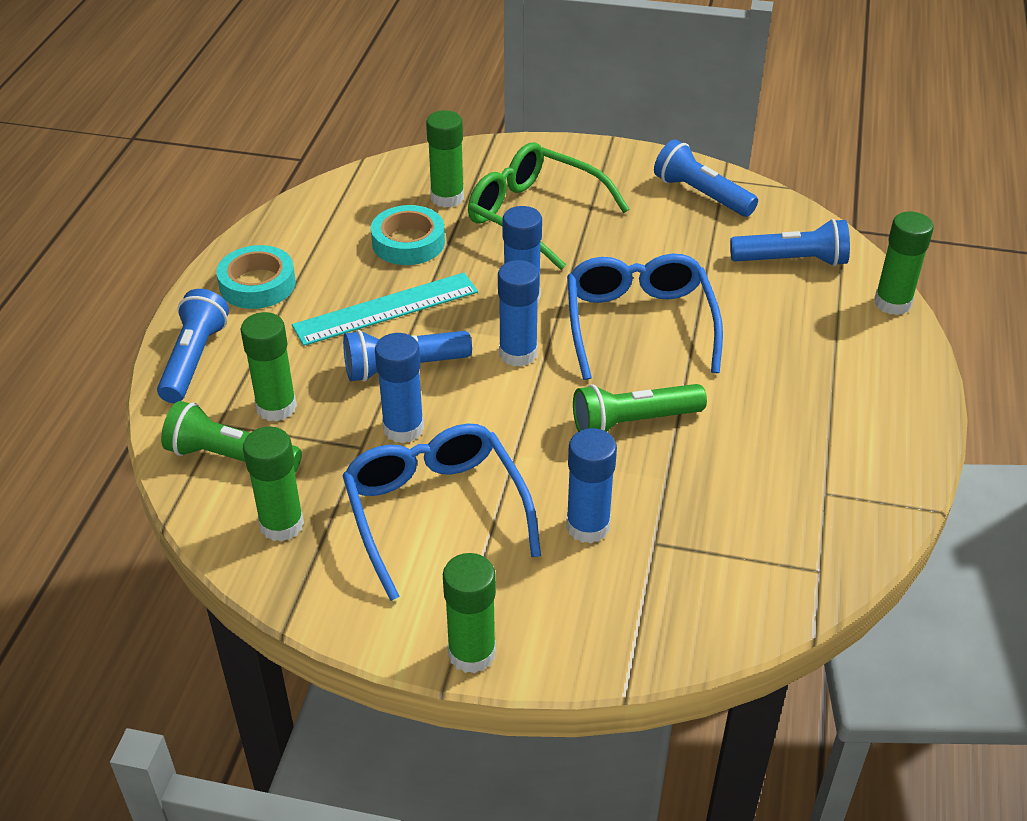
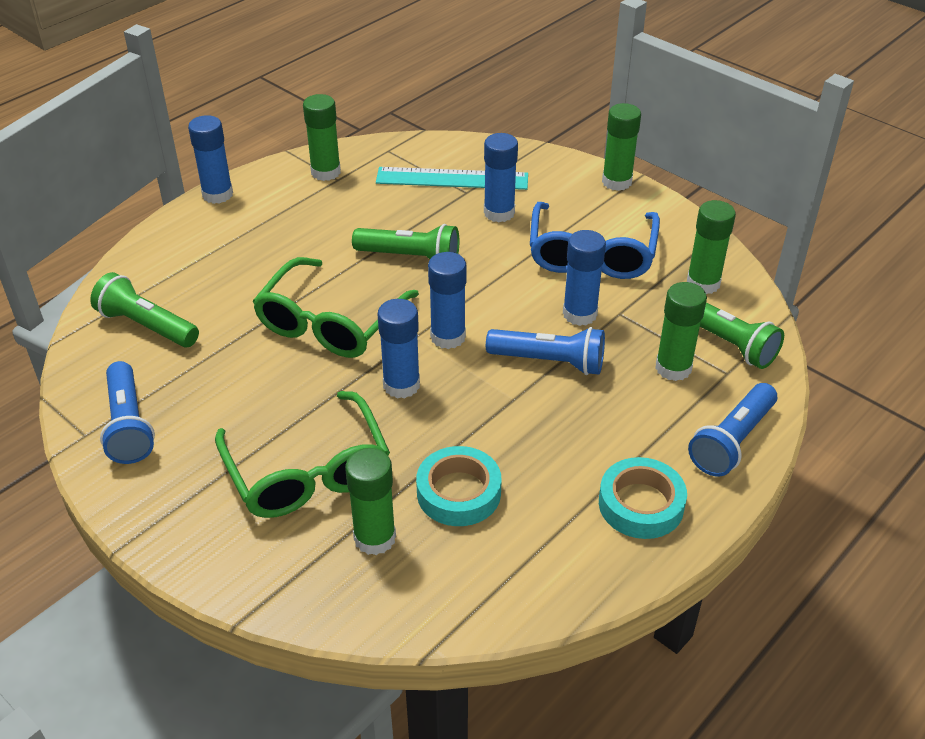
camera: 150 degrees left, 0 degrees up
(386, 309) = (529, 423): turquoise ruler -> turquoise ruler (452, 179)
(639, 324) = (330, 323): blue glasses -> green glasses
(791, 261) = (147, 326): blue flashlight -> green flashlight
(892, 303) = (127, 264): green glue stick -> green glue stick (326, 172)
(924, 412) = (217, 194): none -> blue glue stick

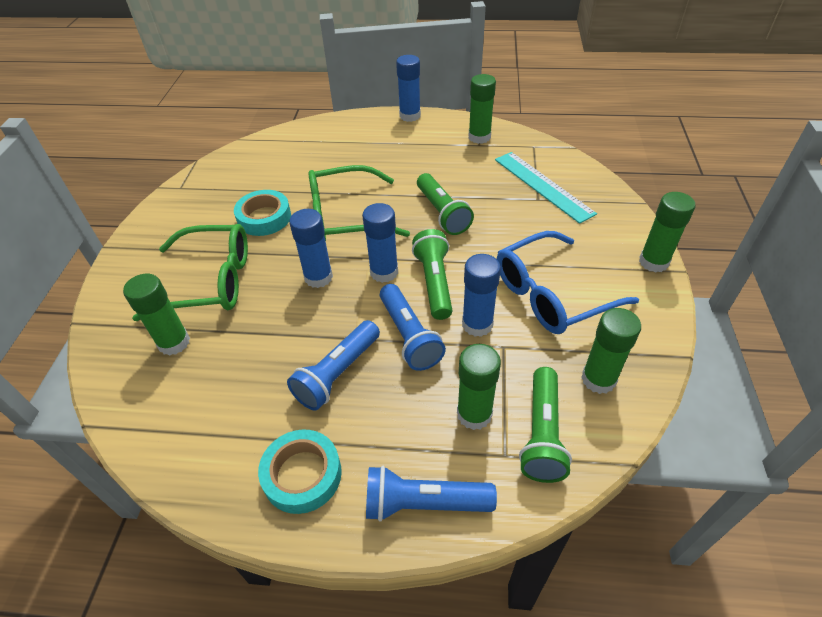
camera: 55 degrees right, 5 degrees up
(129, 425) = (198, 196): blue flashlight -> blue flashlight (338, 373)
(147, 326) = (278, 157): green flashlight -> green flashlight (434, 283)
(308, 472) = (210, 281): green glasses -> green glasses turned 120 degrees counterclockwise
(458, 492) = (241, 360): turquoise tape -> turquoise tape (264, 217)
(499, 213) = (536, 225): blue glue stick -> none

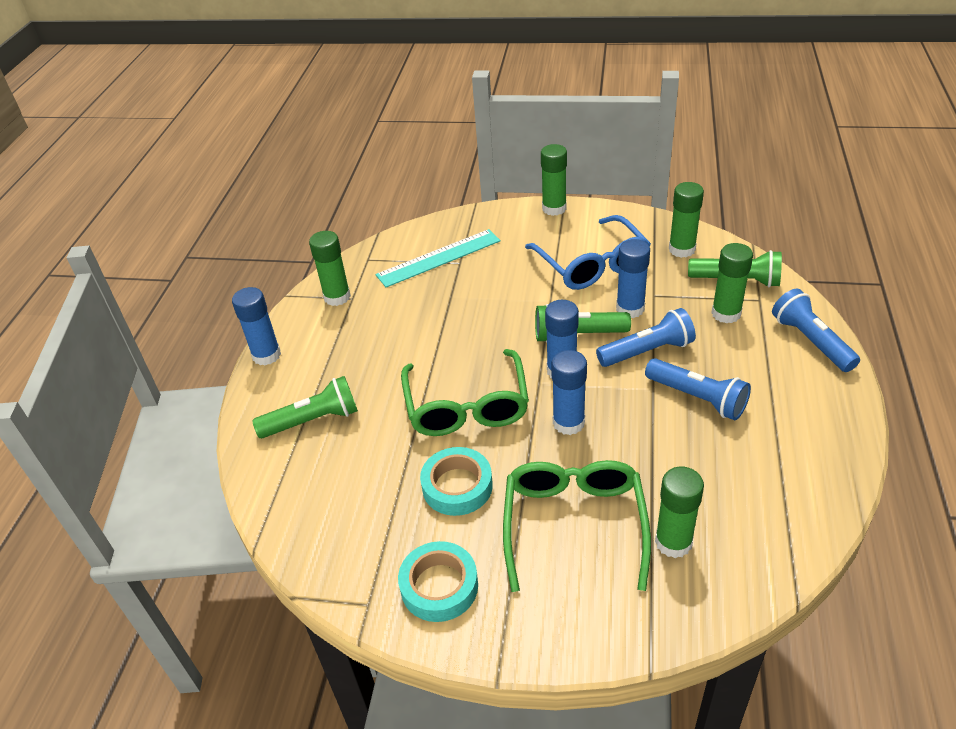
camera: 85 degrees left, 5 degrees down
(302, 475) = (807, 413): turquoise tape -> turquoise tape (439, 586)
(424, 503) = (811, 341): blue flashlight -> blue flashlight turned 150 degrees clockwise
(442, 213) = (471, 328): green flashlight -> green flashlight (312, 420)

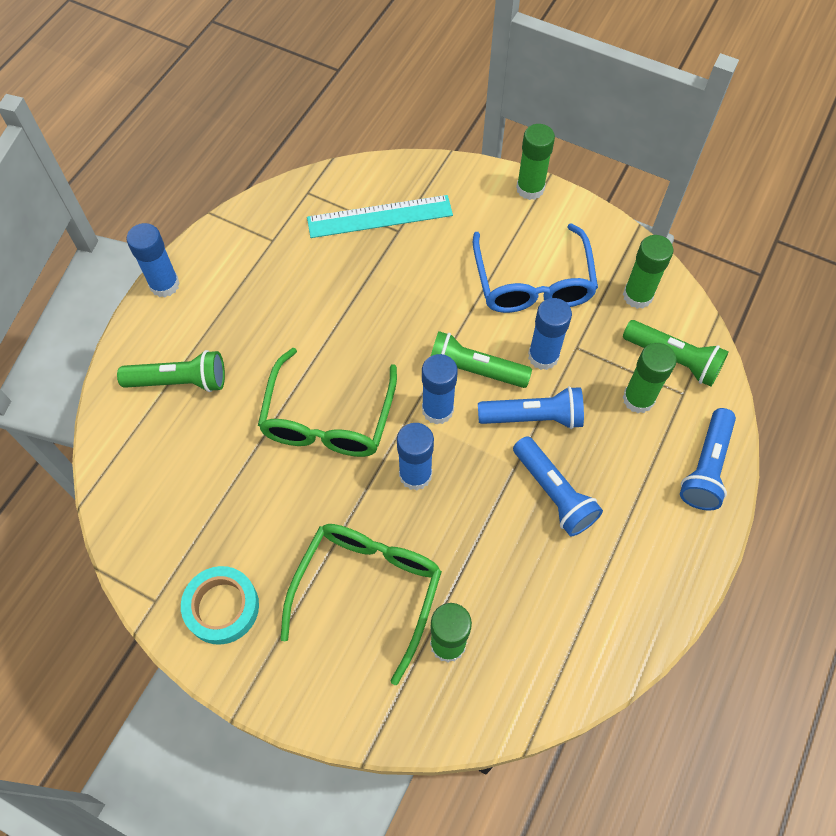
camera: 15 degrees right, 20 degrees up
(337, 297) = (258, 233): green glue stick -> none
(457, 486) = (281, 507): turquoise tape -> none
(811, 341) = (706, 467): blue flashlight -> blue flashlight turned 150 degrees counterclockwise

